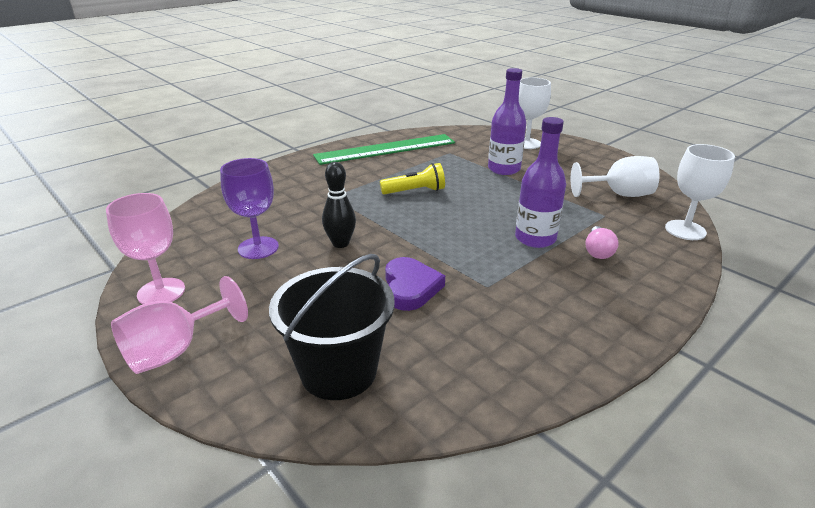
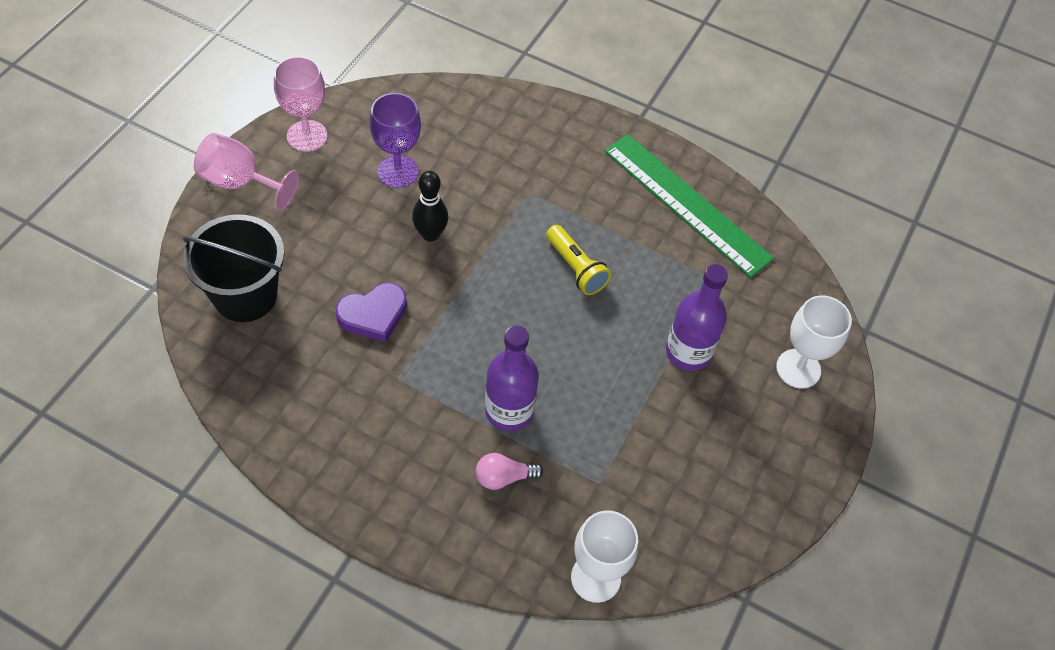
camera: 65 degrees right, 25 degrees up
(619, 194) = (669, 499): white goblet -> none

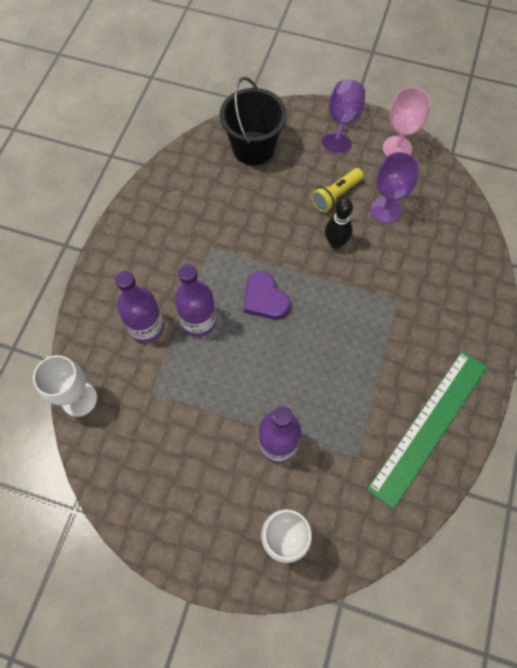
camera: 85 degrees right, 10 degrees up
(240, 182) = (342, 122): pink goblet -> purple goblet
(373, 315) = (257, 222): purple heart -> purple heart (264, 299)
(504, 477) = (146, 327): pink light bulb -> purple bottle
(575, 268) = (335, 347): yellow flashlight -> yellow flashlight (335, 195)

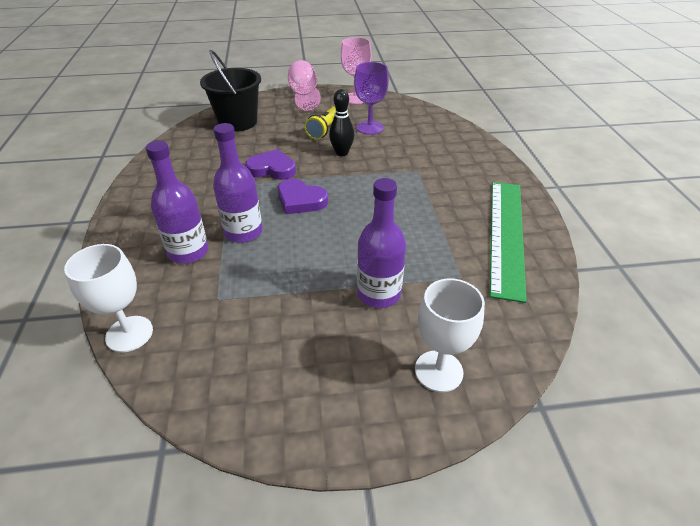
camera: 25 degrees left, 25 degrees down
(257, 241) = (272, 169): none -> purple heart
(342, 122) = (304, 95): purple goblet -> pink goblet

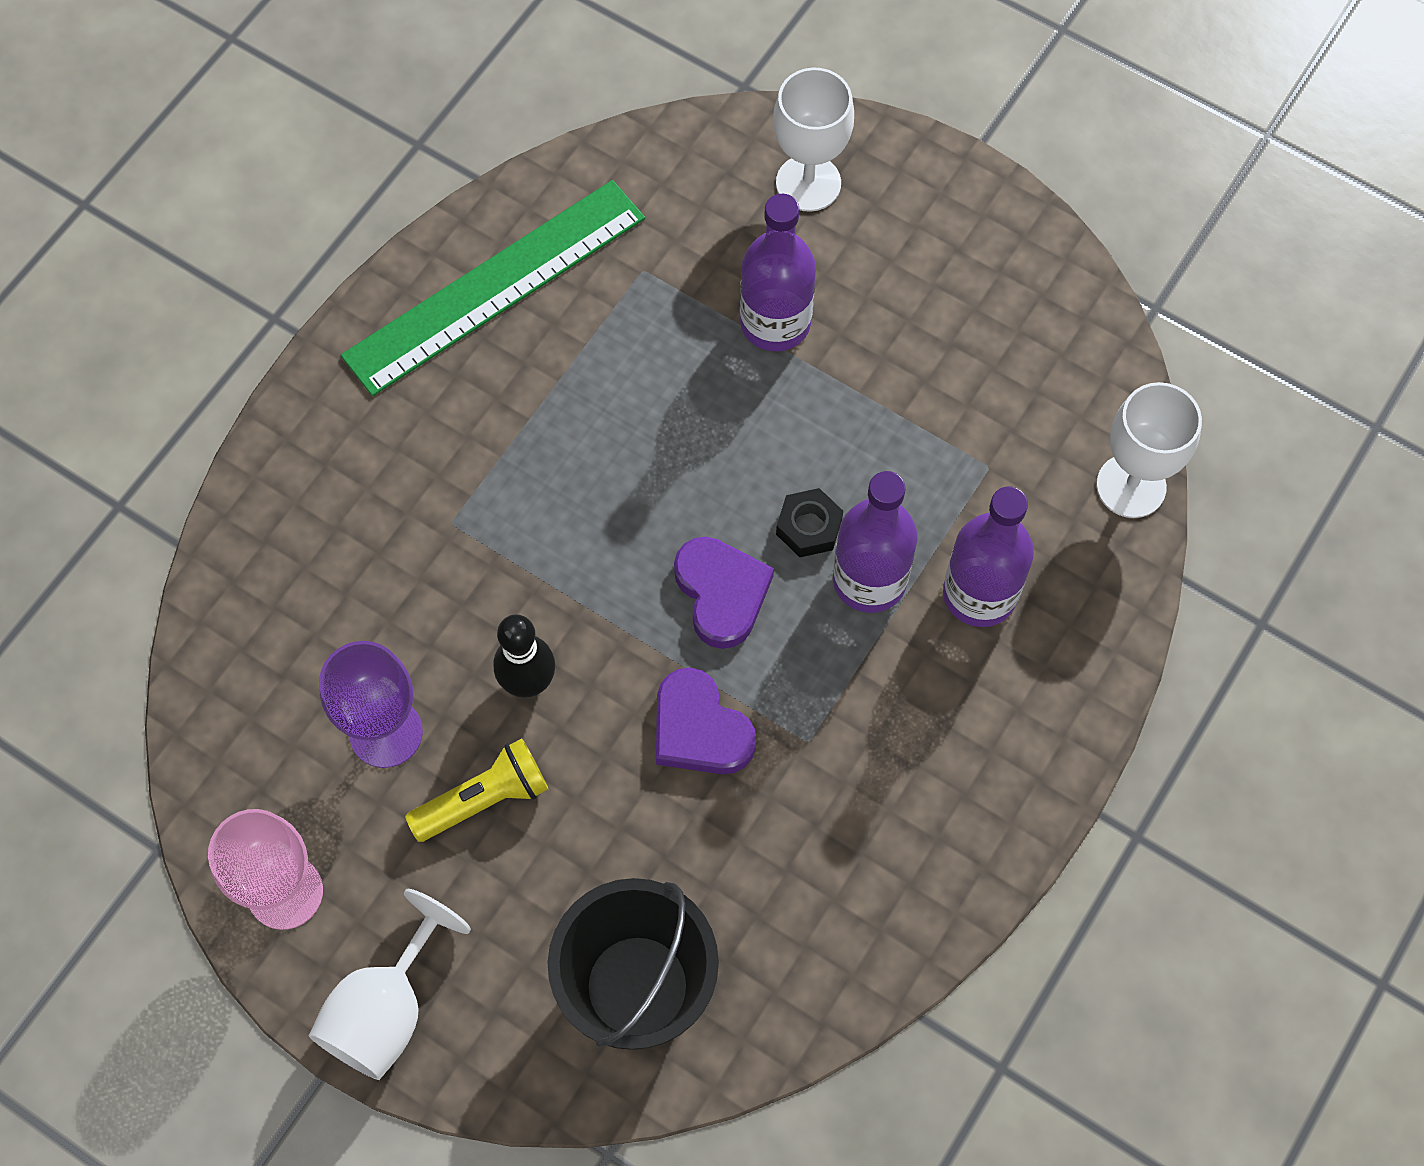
camera: 140 degrees left, 25 degrees up
(285, 234) = (808, 527): none -> black nut
(304, 95) = (386, 1010): pink goblet -> white goblet

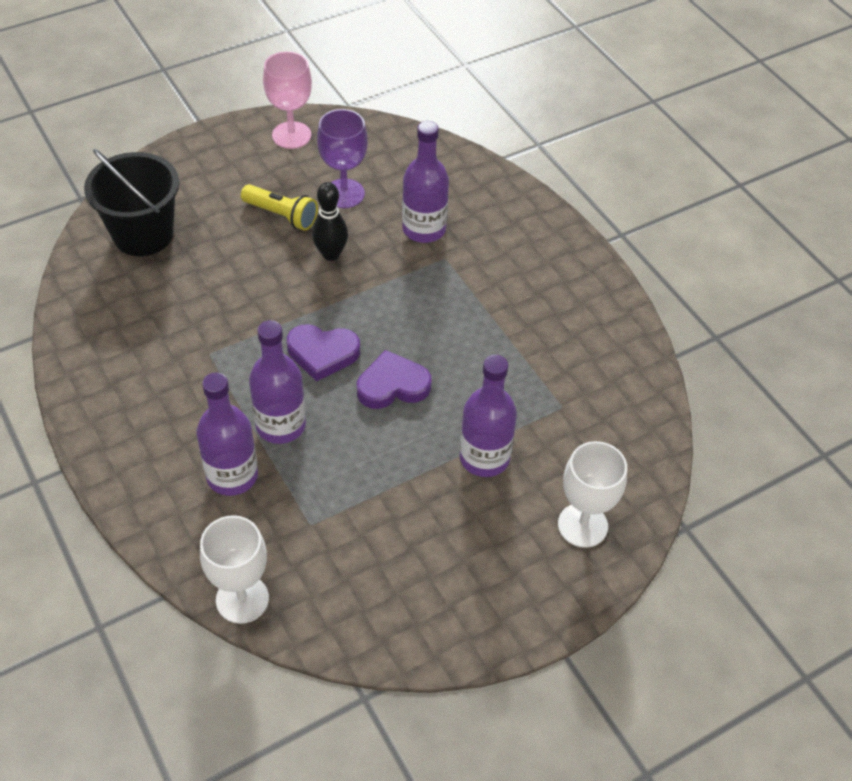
camera: 115 degrees right, 15 degrees down
(386, 1010) = (209, 148): white goblet -> none
(405, 579) = (424, 229): none -> purple bottle
(484, 799) = (281, 215): yellow flashlight -> yellow flashlight turned 60 degrees counterclockwise
(495, 286) = (589, 332): green ruler -> none
(699, 729) = (252, 311): purple heart -> purple heart (392, 385)
(808, 527) = (334, 411): black nut -> none

